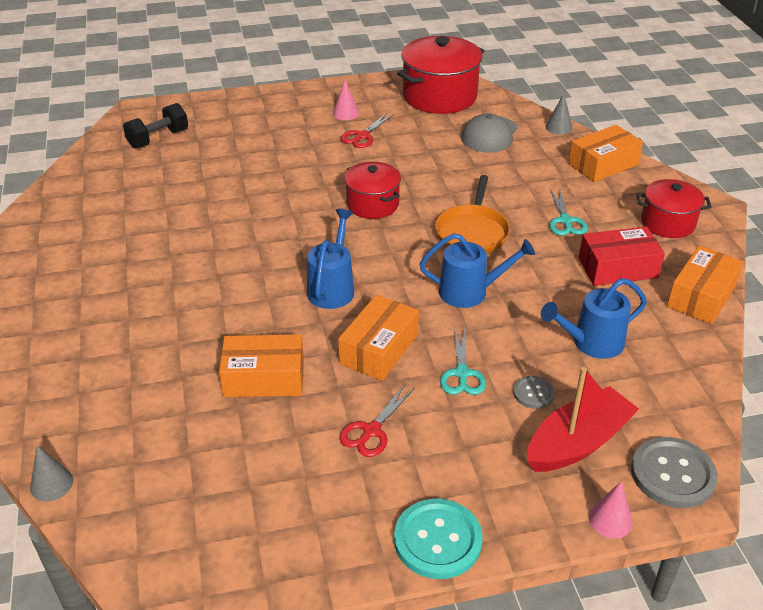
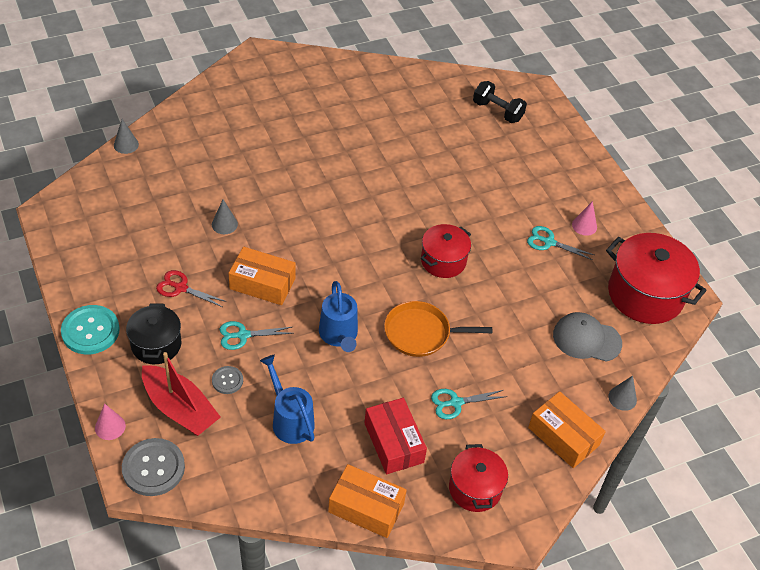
camera: 75 degrees right, 10 degrees up
(264, 378) = (224, 224): orange box -> grey cone
(332, 287) = (327, 248): blue watering can -> none
(362, 136) = (549, 242): red scissors -> turquoise scissors
(470, 462) = (156, 344): none -> black pot

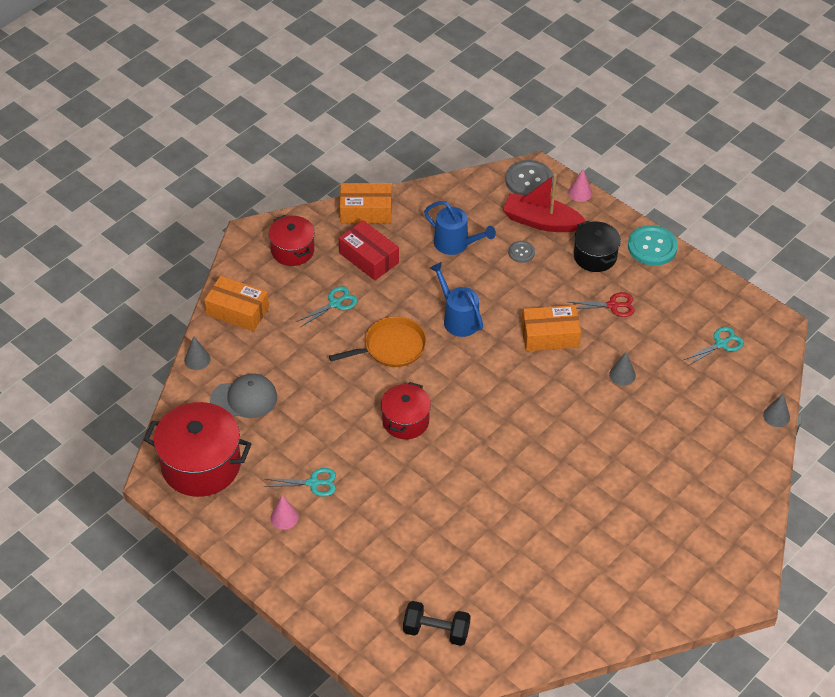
camera: 160 degrees right, 0 degrees up
(243, 335) = (534, 289): turquoise scissors -> turquoise scissors (721, 344)

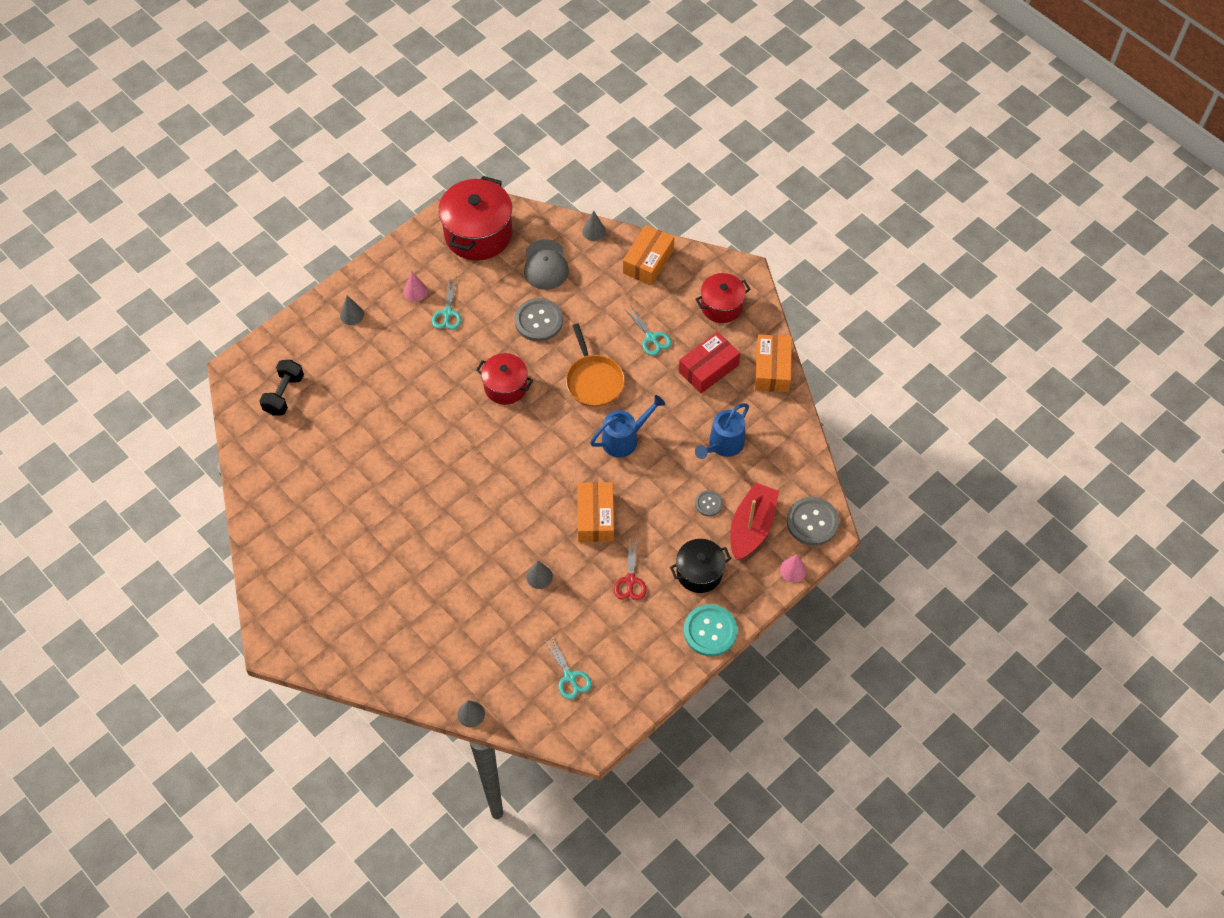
camera: 95 degrees right, 10 degrees up
(319, 399) = (538, 321): none -> grey button
(320, 577) = (352, 314): none -> grey cone

